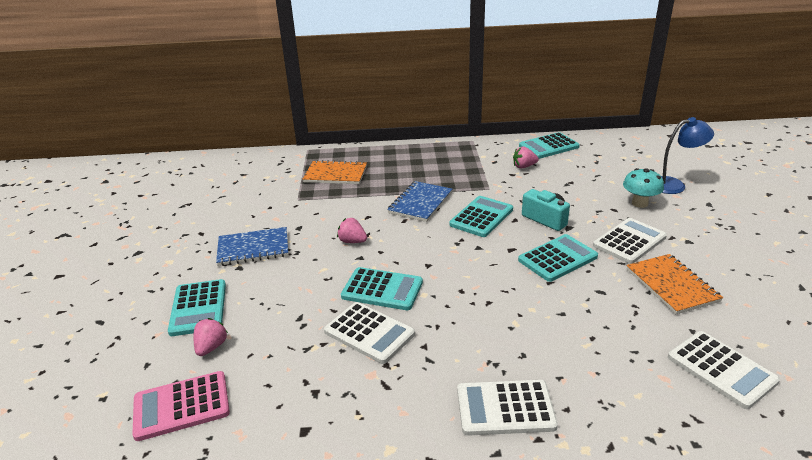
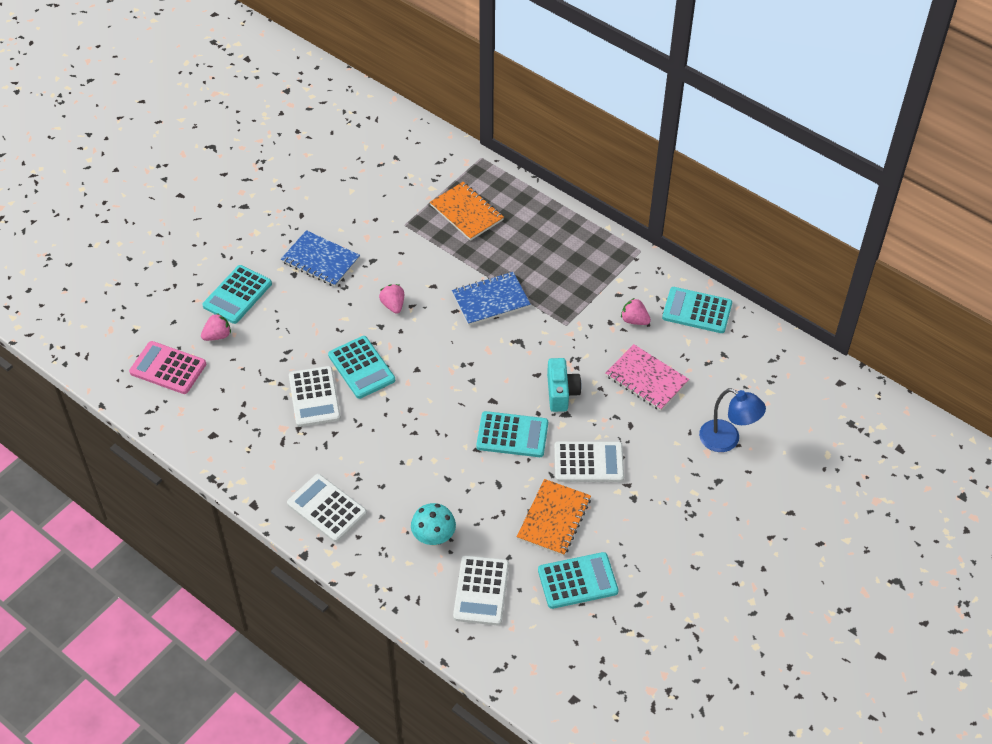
camera: 40 degrees right, 20 degrees up
(481, 217) = (516, 352): turquoise calculator -> turquoise calculator (577, 581)
(580, 185) = (646, 379): none -> pink notebook
(639, 203) = (661, 435): turquoise mushroom -> turquoise mushroom (433, 537)

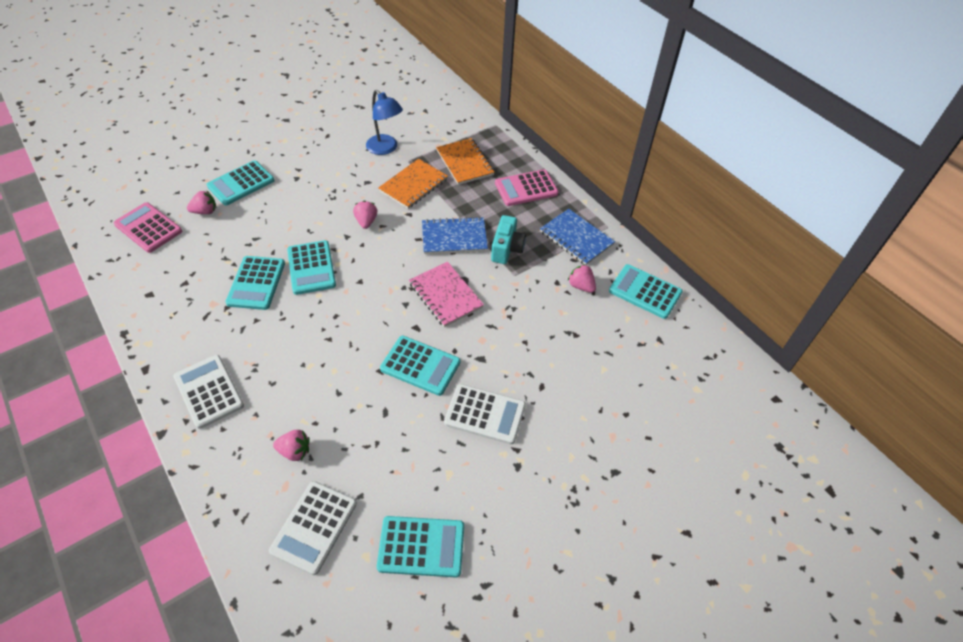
camera: 15 degrees right, 0 degrees up
(314, 397) = (256, 283): white calculator -> turquoise calculator
(320, 260) = (324, 172): blue notebook -> blue notebook (576, 238)
(433, 537) = (295, 451): turquoise mushroom -> pink strawberry
(543, 227) = (526, 188): none -> pink calculator
(554, 519) = (425, 466): orange notebook -> orange notebook (413, 185)
(561, 392) = (485, 336): turquoise camera -> turquoise camera (507, 249)
(646, 379) = (574, 344): pink notebook -> pink notebook (445, 295)
(727, 440) = (638, 429): blue lamp -> blue lamp (385, 148)

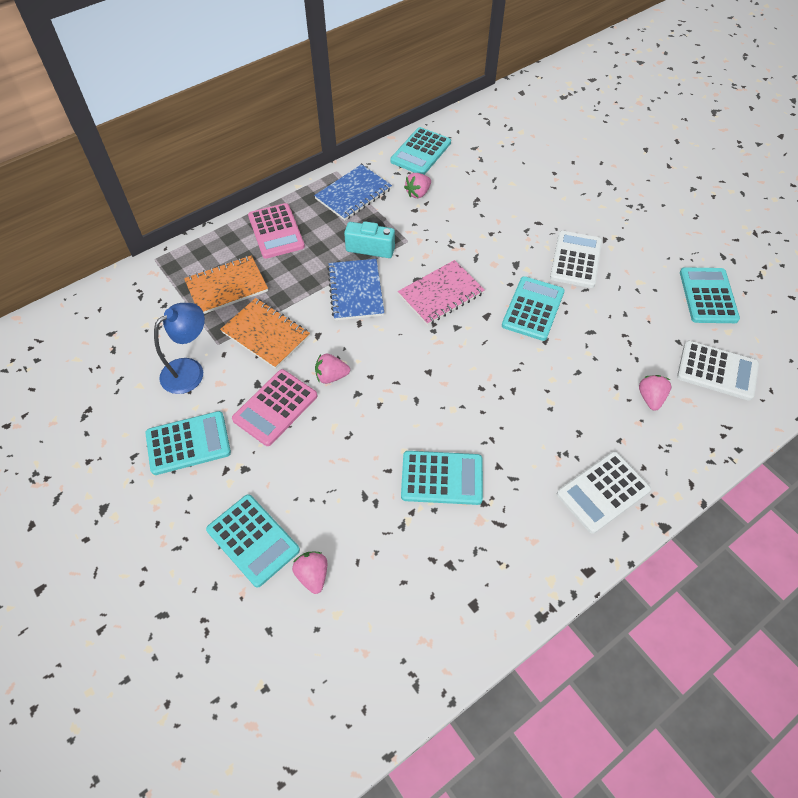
camera: 90 degrees left, 5 degrees up
(148, 228) = (348, 649): pink calculator -> pink calculator (275, 408)
(311, 268) = (411, 422): turquoise calculator -> turquoise calculator (188, 443)

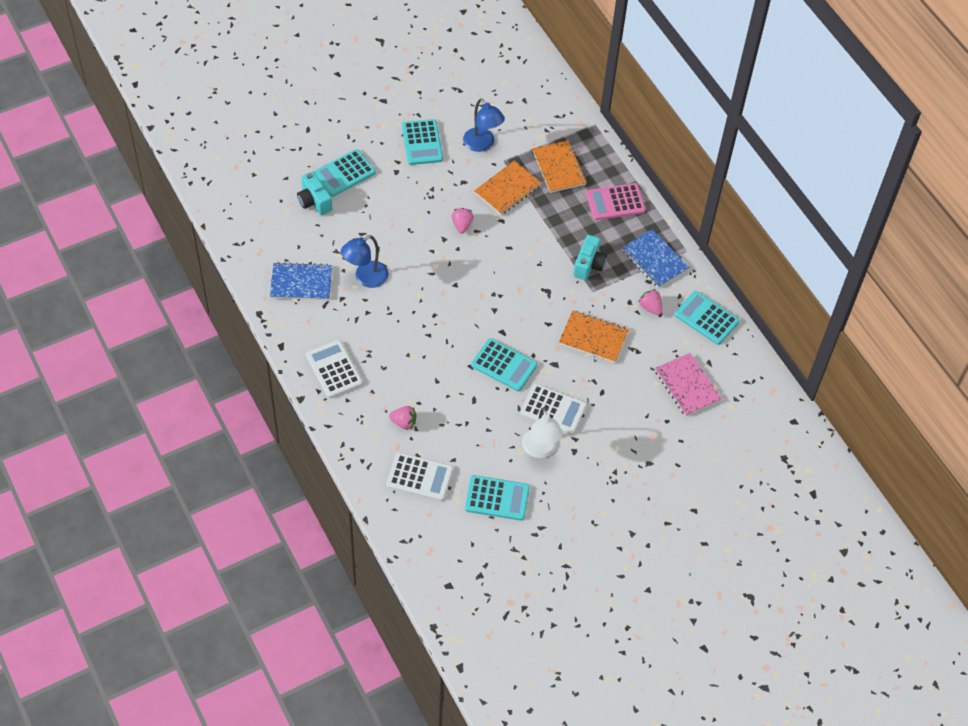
camera: 95 degrees right, 0 degrees up
(275, 408) = (441, 191): pink calculator -> none
(312, 575) = (314, 201): pink strawberry -> turquoise camera
(356, 291) = (542, 249): blue notebook -> blue notebook (301, 283)
(441, 294) = (529, 305): pink notebook -> pink notebook (687, 385)
(442, 478) = (365, 278): turquoise calculator -> blue lamp
(470, 235) = (593, 338): none -> orange notebook
(631, 265) = (540, 450): none -> white lamp
(717, 371) = (420, 477): white calculator -> white calculator turned 105 degrees counterclockwise

